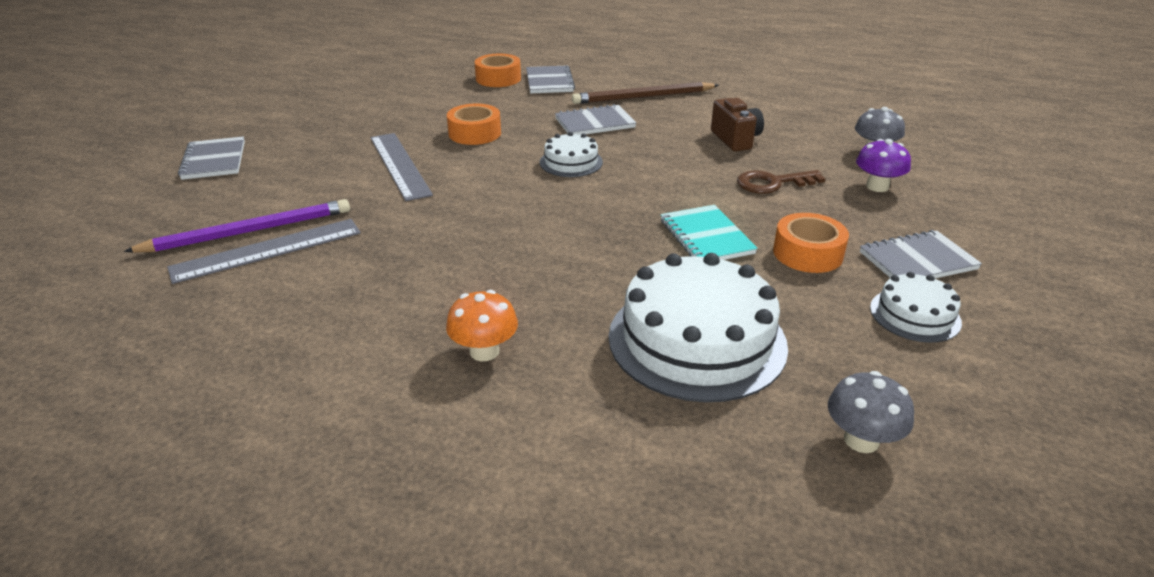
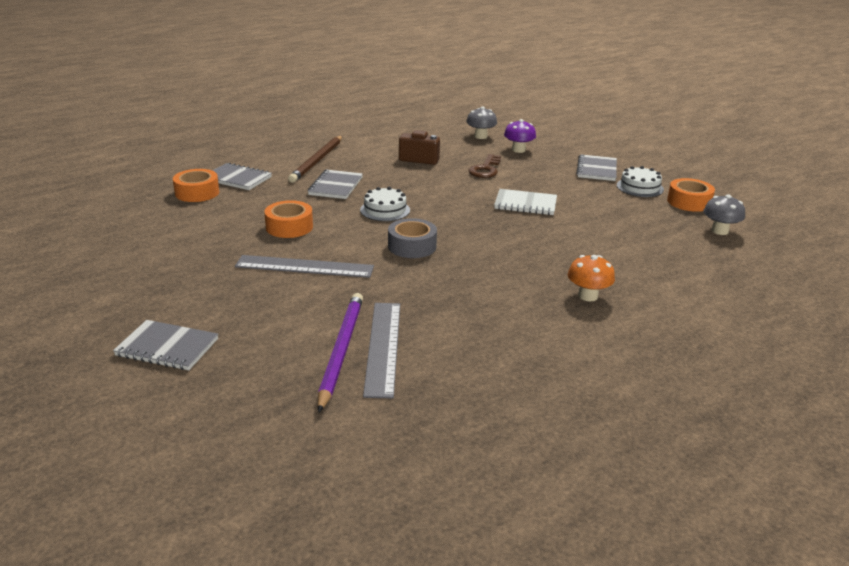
camera: 60 degrees left, 5 degrees down
(499, 201) = (412, 246): none -> grey tape
(697, 340) = (622, 238): white cake -> none
(706, 237) = (525, 204): turquoise notebook -> white notebook
(807, 253) = (567, 188): orange tape -> orange tape (689, 202)

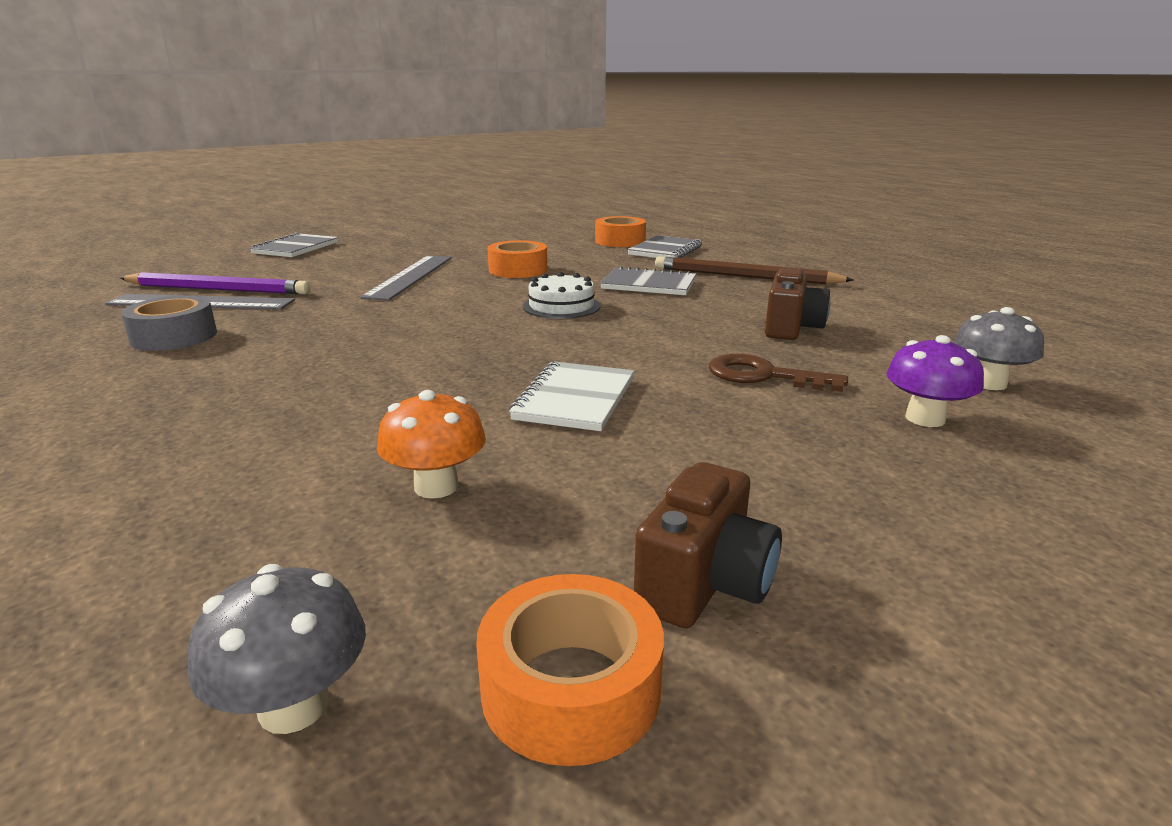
camera: 95 degrees right, 5 degrees down
(412, 246) = (433, 317): grey tape -> grey tape (174, 337)
(588, 296) = (165, 416): orange mushroom -> orange mushroom (436, 486)
(597, 169) = (839, 520): grey notebook -> none
(640, 187) = (705, 584): white cake -> brown camera

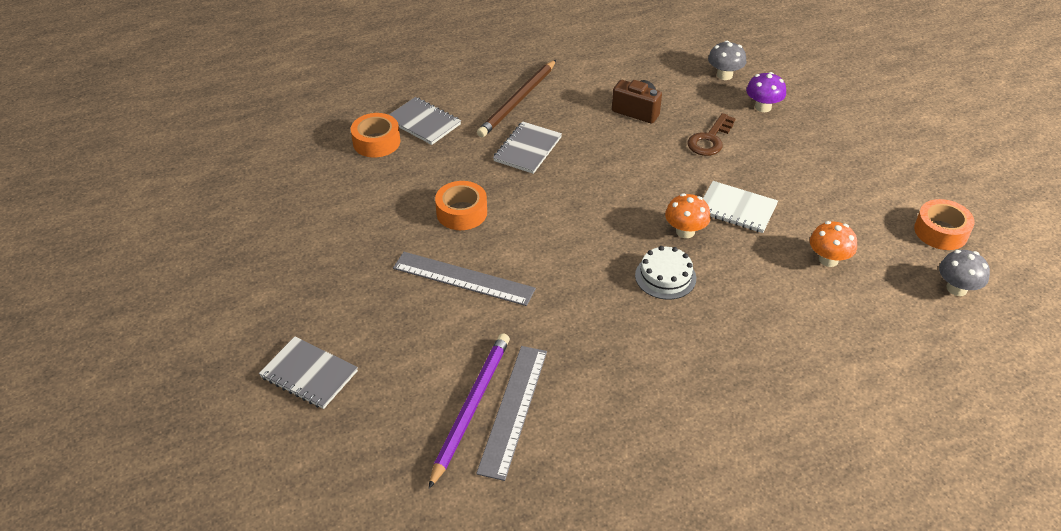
camera: 80 degrees left, 20 degrees up
(174, 337) = (607, 405): grey tape -> none
(505, 365) = (685, 231): none -> orange mushroom
(561, 306) = (572, 198): white cake -> white cake (665, 277)
(705, 584) = (889, 196): brown camera -> none

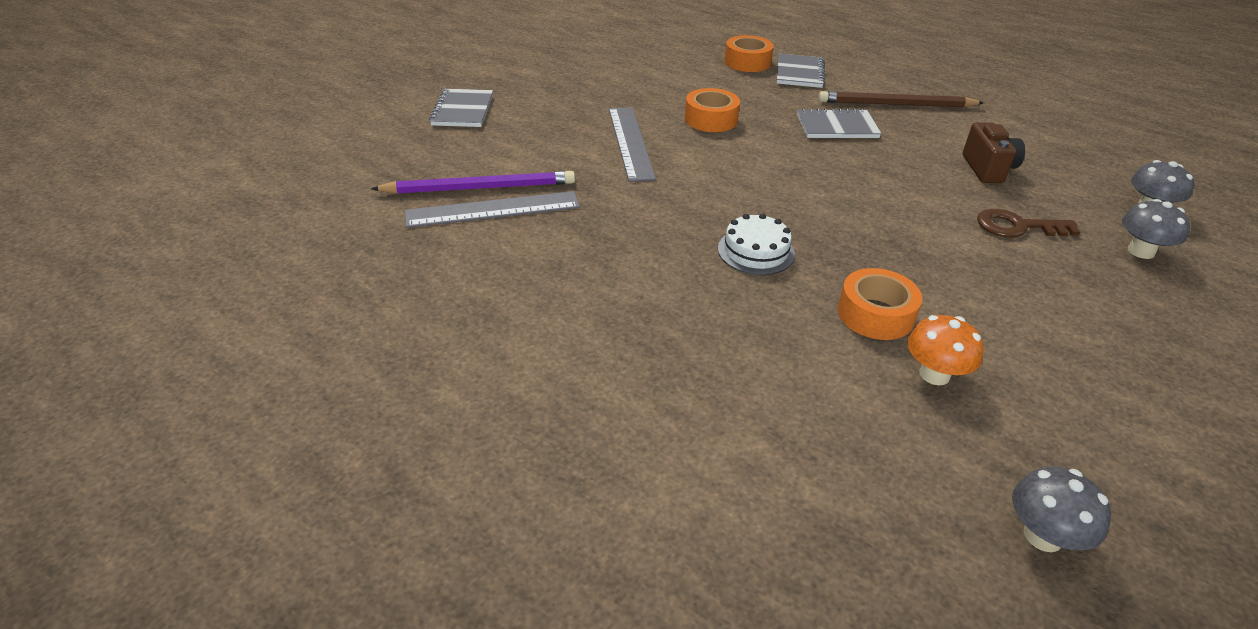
camera: 60 degrees right, 5 degrees down
(685, 231) = (841, 247): orange mushroom -> none
(736, 209) = (927, 275): white notebook -> none
(763, 107) = (1141, 251): purple mushroom -> grey mushroom
(941, 231) = (1148, 488): orange tape -> orange tape (875, 314)

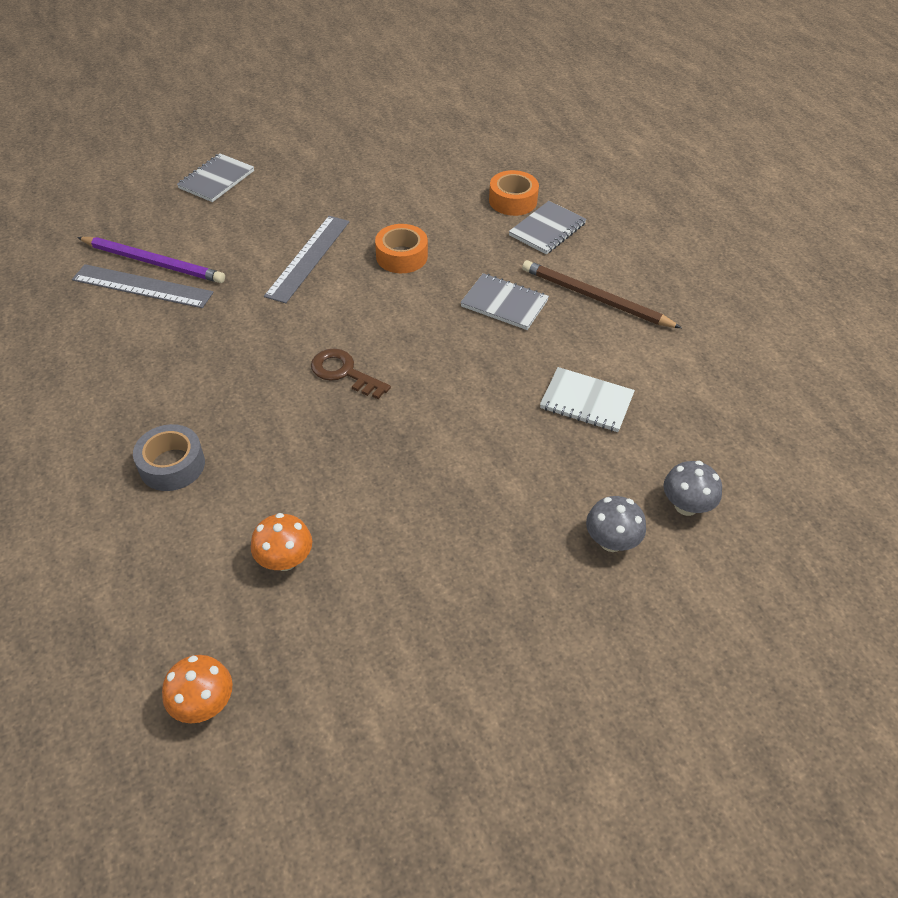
camera: 30 degrees right, 10 degrees up
(723, 342) = (172, 465): none -> grey tape
(756, 251) = (284, 400): white cake -> none
(875, 314) = (305, 493): orange tape -> none
(987, 169) = (586, 401): brown camera -> white notebook
(1017, 227) = (530, 469): brown key -> brown key (344, 373)
(1043, 536) = (204, 703): grey mushroom -> orange mushroom

